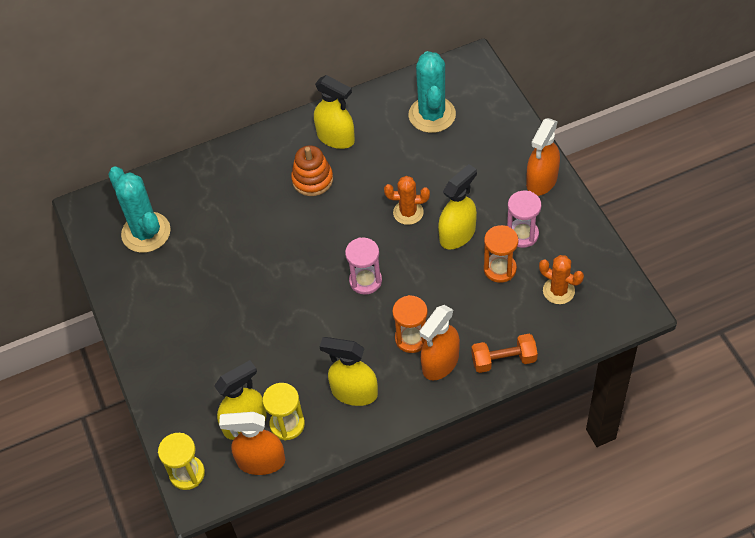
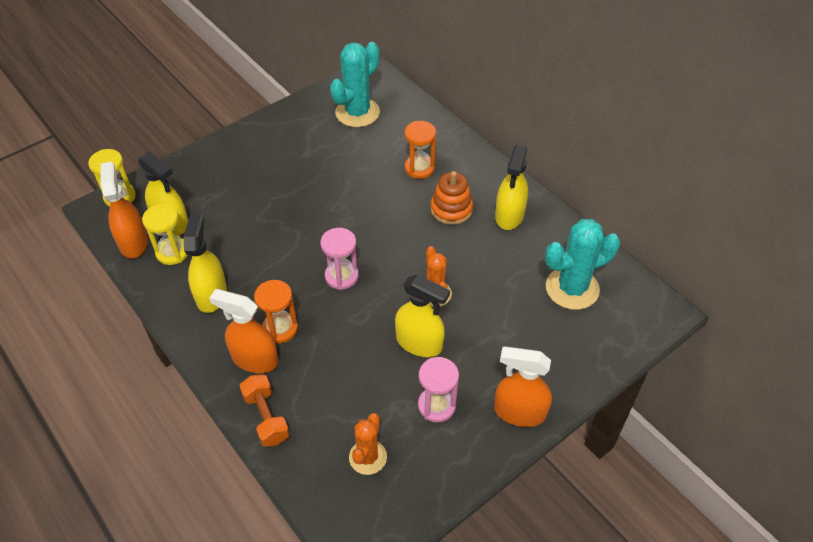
camera: 70 degrees right, 5 degrees down
(500, 269) = (384, 392): orange hourglass -> orange hourglass (419, 168)

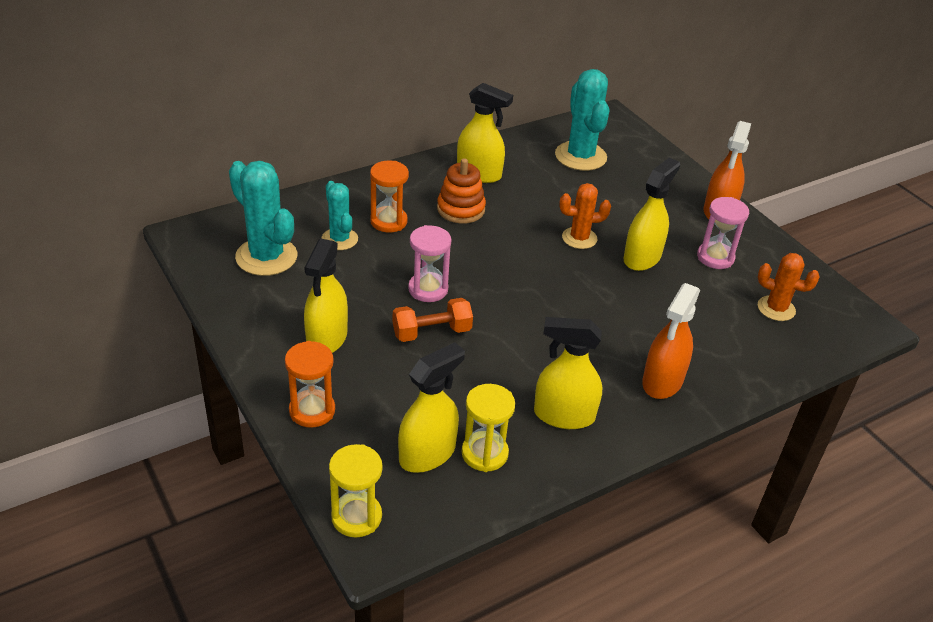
camera: 85 degrees left, 10 degrees down
(133, 242) = (457, 498): orange spray bottle -> none
(266, 417) = (738, 377): orange dumbbell -> orange dumbbell (431, 332)
(276, 157) = (327, 338): none -> yellow spray bottle
(280, 328) = (619, 357): orange hourglass -> orange hourglass (312, 411)
(341, 276) = (547, 301): pink hourglass -> pink hourglass (428, 289)
(388, 145) = (339, 239): none -> turquoise cactus

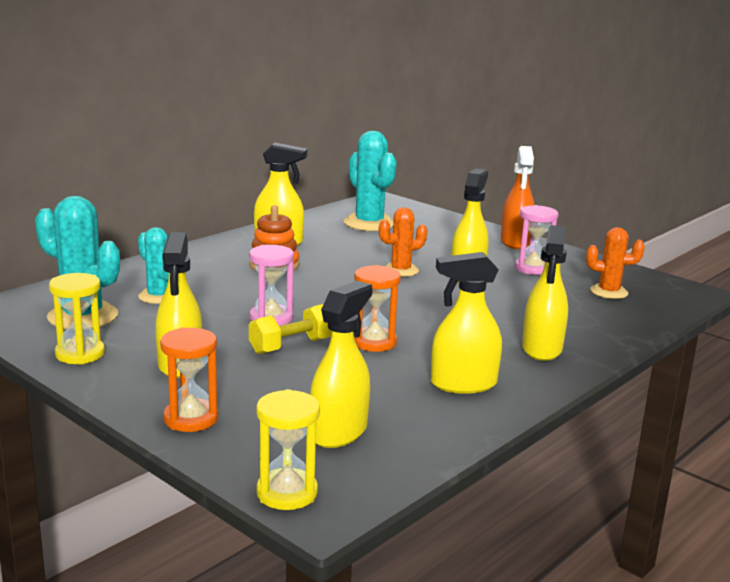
camera: 15 degrees left, 20 degrees down
(388, 221) = (204, 280): orange hourglass -> orange hourglass (374, 342)
(431, 332) = (292, 346): orange dumbbell -> yellow dumbbell
(484, 453) = (400, 422): yellow hourglass -> yellow hourglass (80, 354)
(662, 381) = (542, 349): orange spray bottle -> yellow spray bottle

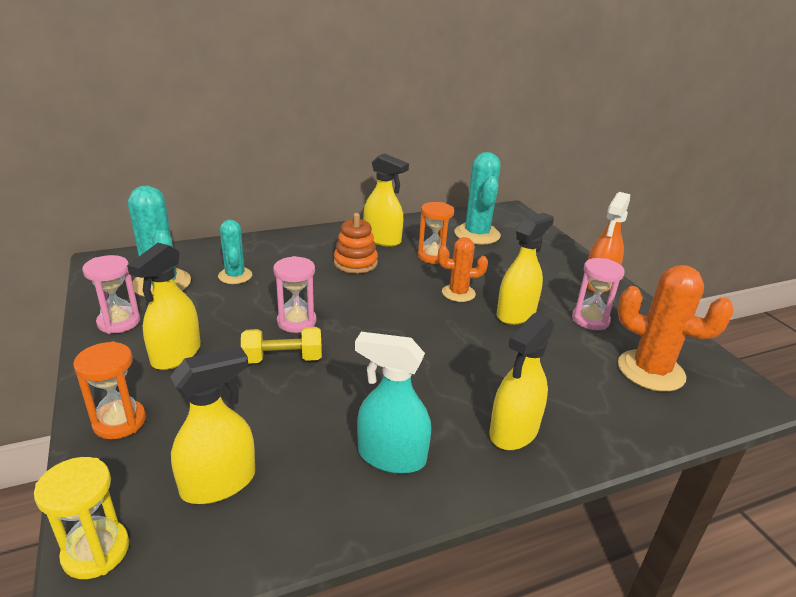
camera: 25 degrees right, 10 degrees up
(80, 354) = (119, 322): yellow hourglass -> pink hourglass
(374, 342) = (356, 374): orange hourglass -> orange hourglass (433, 256)
(463, 384) = (391, 456): yellow spray bottle -> turquoise spray bottle
(609, 292) = (650, 371): orange cactus -> orange cactus, size x1.63

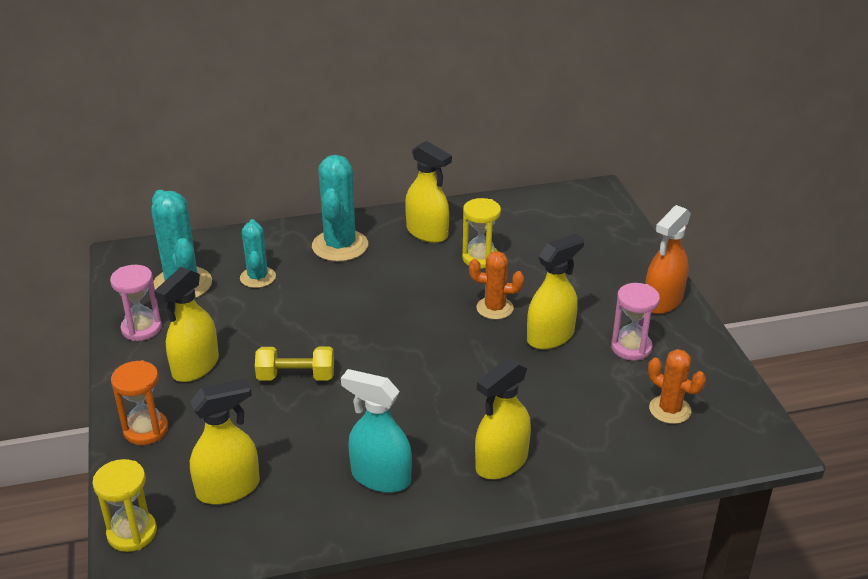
camera: 10 degrees right, 5 degrees up
(296, 322) = (315, 336): pink hourglass -> none
(355, 263) = (390, 264): orange stacking toy -> none
(433, 256) = (480, 258): orange hourglass -> yellow hourglass
(477, 234) = (542, 228): turquoise cactus -> turquoise cactus (340, 246)
(650, 371) = (670, 410): orange cactus -> orange cactus, size x0.61

